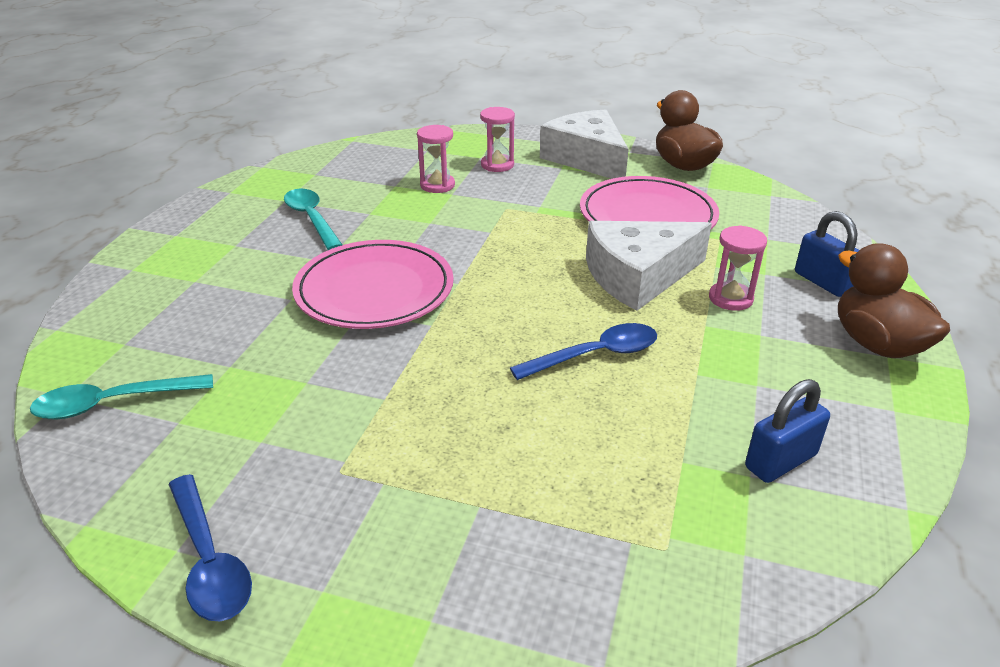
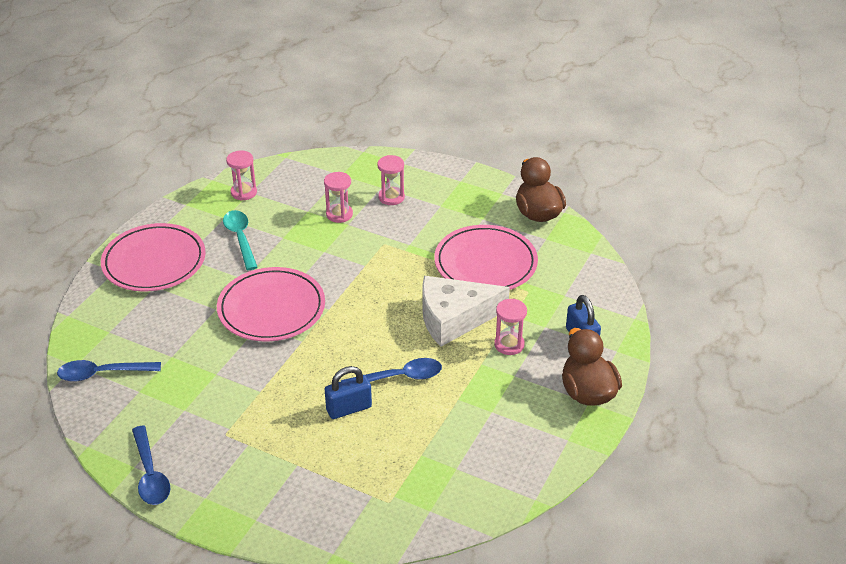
camera: 10 degrees right, 5 degrees up
(113, 403) = (102, 374): turquoise spoon -> blue spoon
(191, 253) = (154, 262): none -> pink plate
(306, 175) = (244, 192): none -> pink hourglass
(587, 158) = (464, 197): white cheese -> none
(780, 461) = (478, 462): blue padlock -> blue padlock (349, 408)

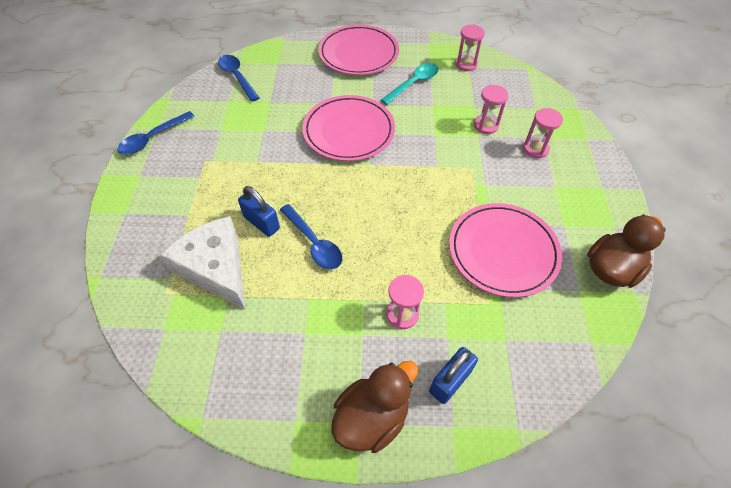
camera: 65 degrees right, 15 degrees up
(454, 318) = (411, 255): white cheese -> white cheese (216, 268)

